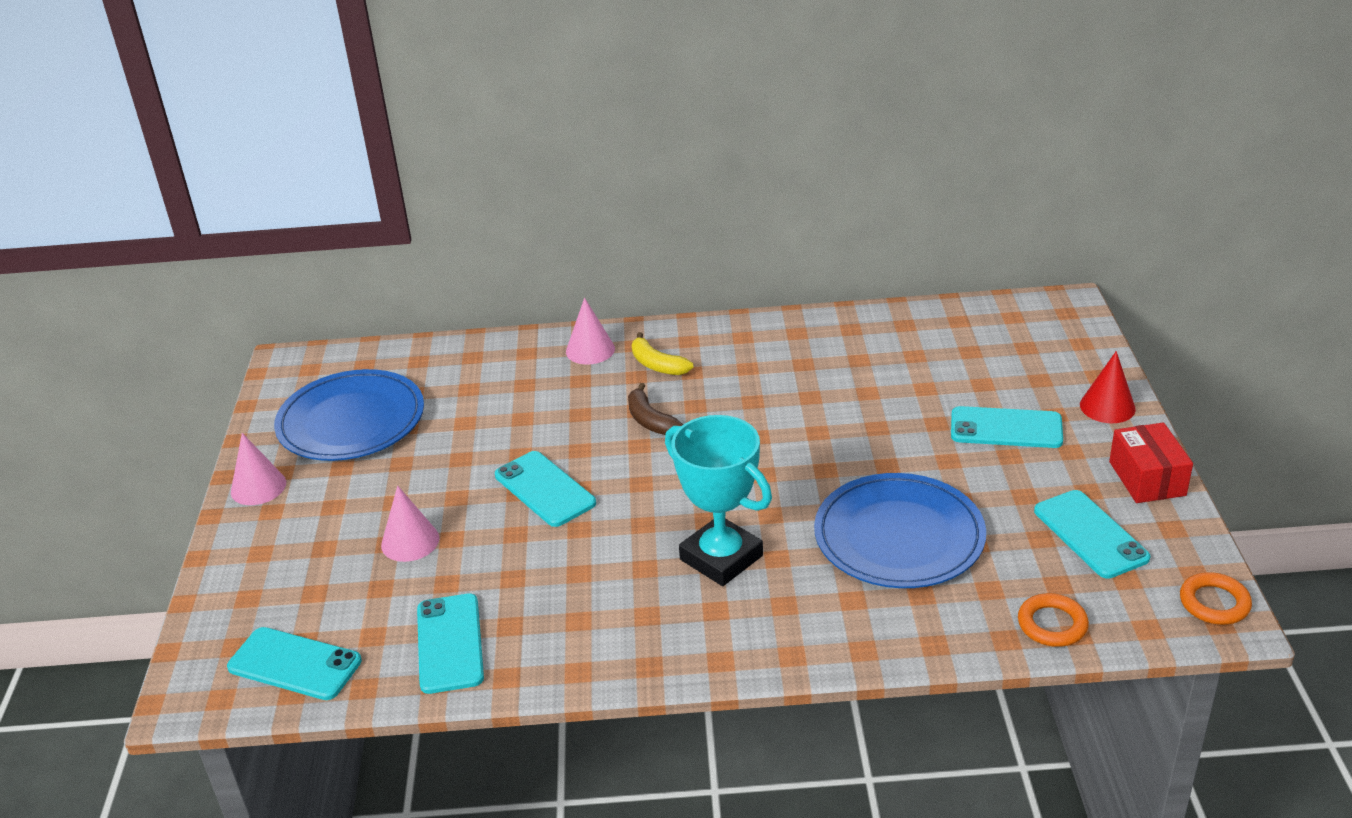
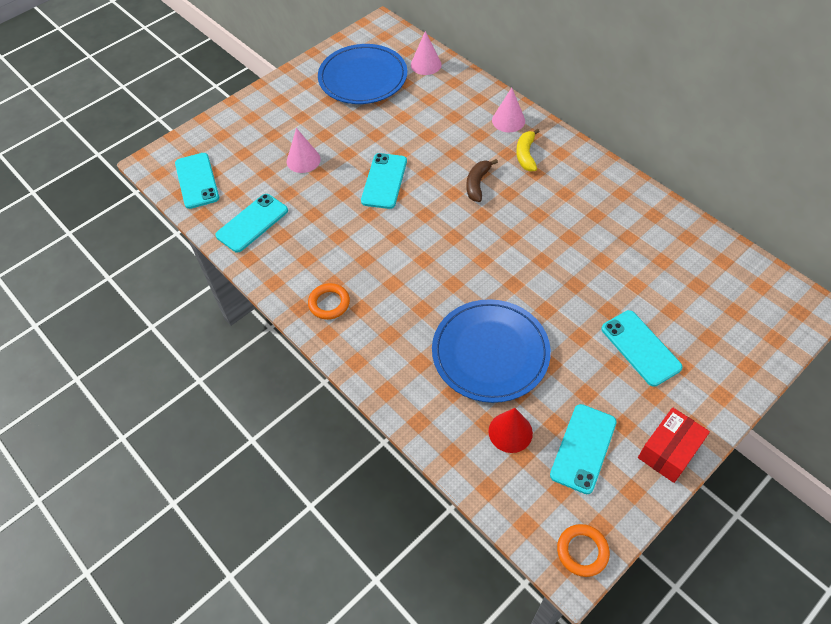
camera: 50 degrees right, 20 degrees up
(258, 487) = (290, 83): pink cone -> pink cone (426, 64)
(721, 558) = (400, 285): turquoise trophy -> none
(1052, 624) = (485, 471): orange ring -> orange ring (329, 303)
(1107, 406) = (721, 390): red cone -> red cone (510, 432)

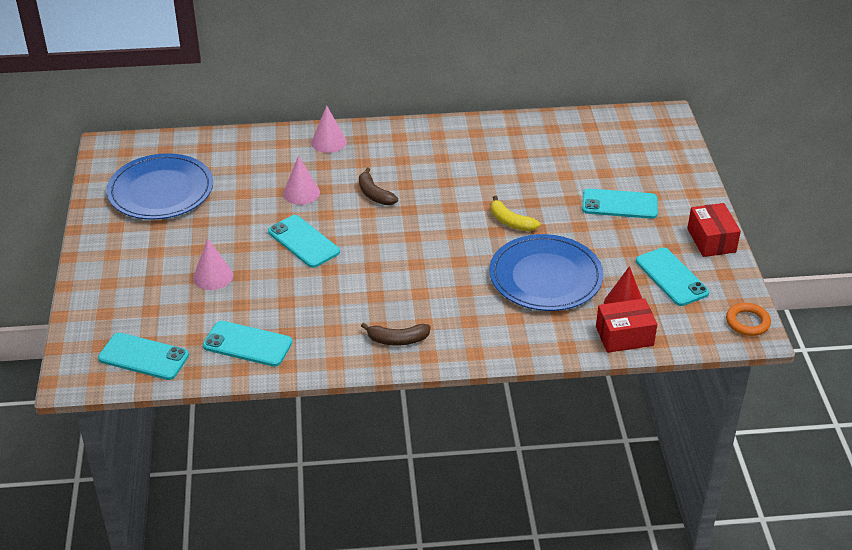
camera: 55 degrees left, 15 degrees down
(252, 223) = (247, 344): turquoise phone -> turquoise phone turned 60 degrees counterclockwise
(329, 303) = (397, 340): orange ring -> brown banana
(426, 64) = (199, 148): pink cone -> pink cone (301, 193)
(470, 457) = (624, 336): none -> red box
(526, 155) = (377, 154): yellow banana -> yellow banana (511, 222)

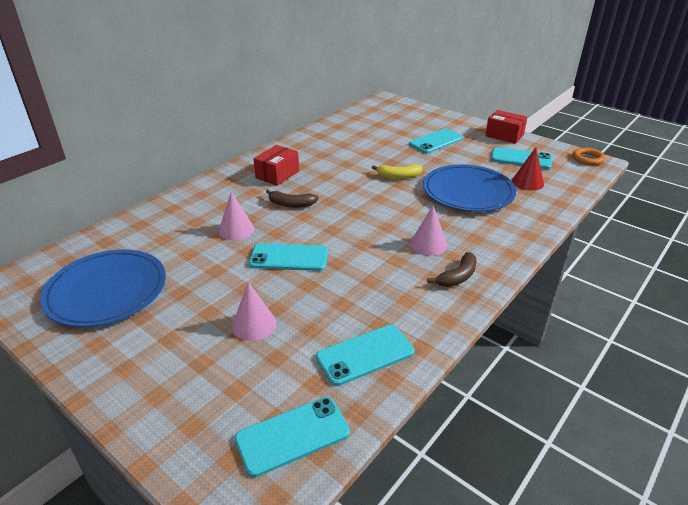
camera: 45 degrees left, 5 degrees down
(328, 142) = (208, 192): pink cone -> pink cone (428, 244)
(624, 336) = (557, 196): red box -> red box (277, 174)

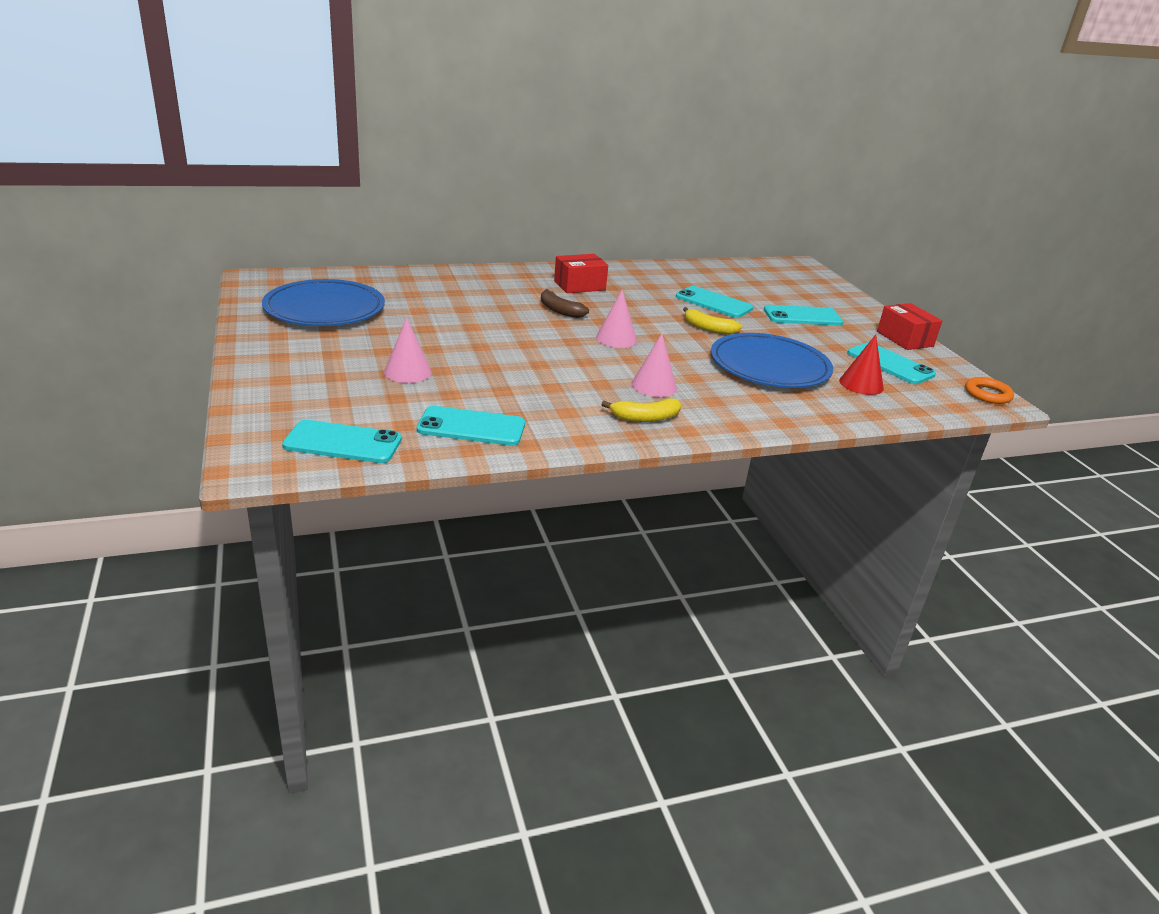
camera: 30 degrees right, 5 degrees down
(236, 230) = (482, 310): pink cone -> pink cone (616, 338)
(289, 258) = (501, 344): turquoise phone -> turquoise phone (713, 303)
(457, 276) = (645, 418): brown banana -> yellow banana

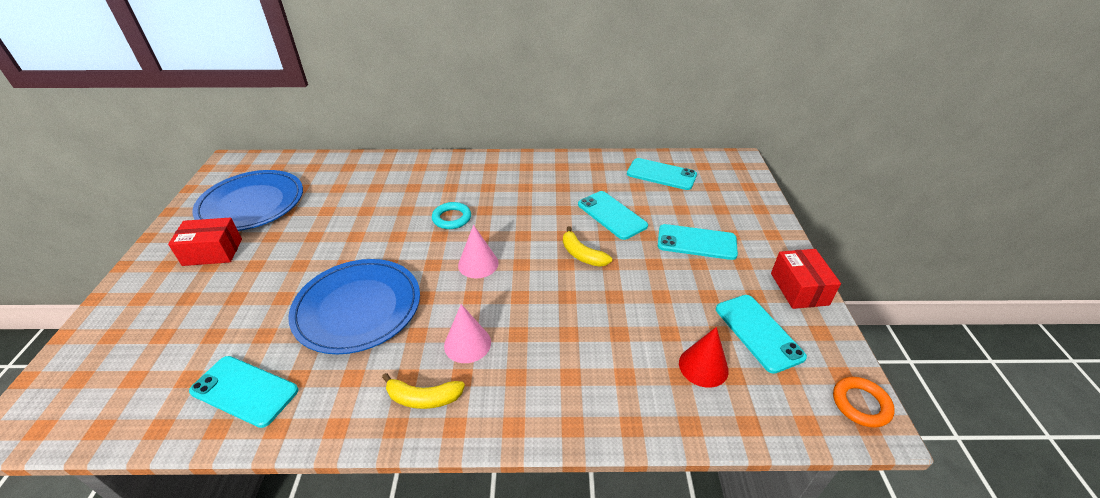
camera: 20 degrees right, 10 degrees up
(343, 443) = (115, 400): turquoise phone -> turquoise phone (661, 174)
(407, 372) = (252, 298): pink cone -> none
(560, 310) = (452, 218): brown banana -> turquoise ring
(579, 285) = (494, 183): red box -> red box (213, 252)
(769, 366) = (613, 322): blue plate -> blue plate (358, 308)

